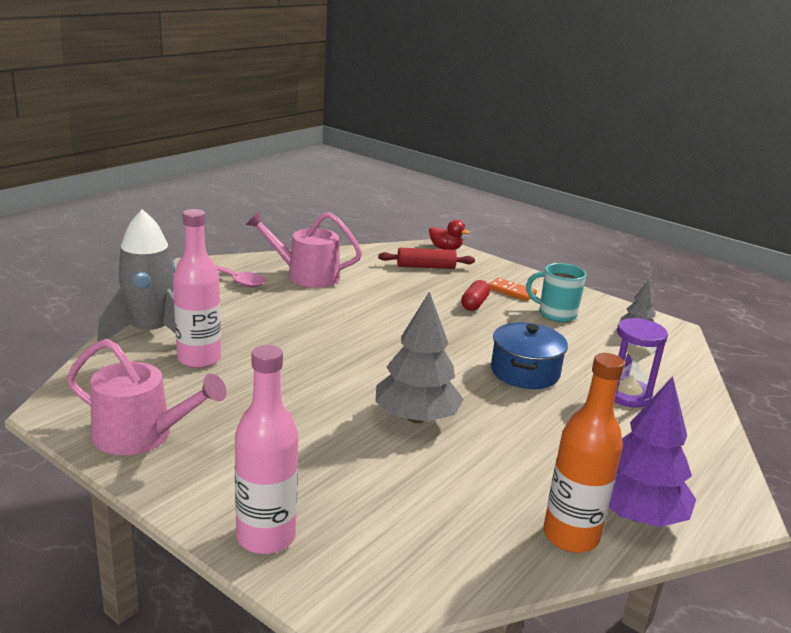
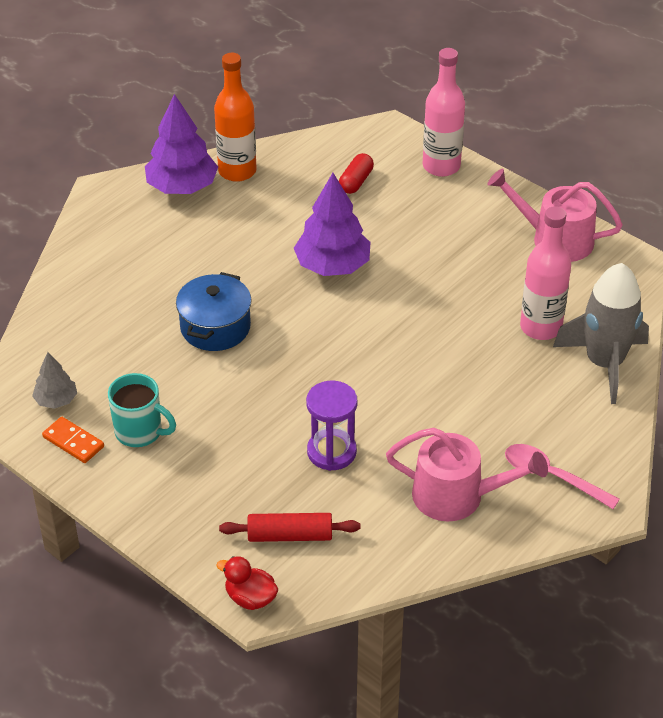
camera: 175 degrees left, 20 degrees up
(416, 417) = (332, 266): grey tree -> purple tree
(474, 304) = (239, 445): red capsule -> red capsule (356, 181)
(511, 291) = (181, 479): orange domino -> orange domino (73, 442)
(627, 395) = (123, 301): purple hourglass -> purple hourglass (331, 452)

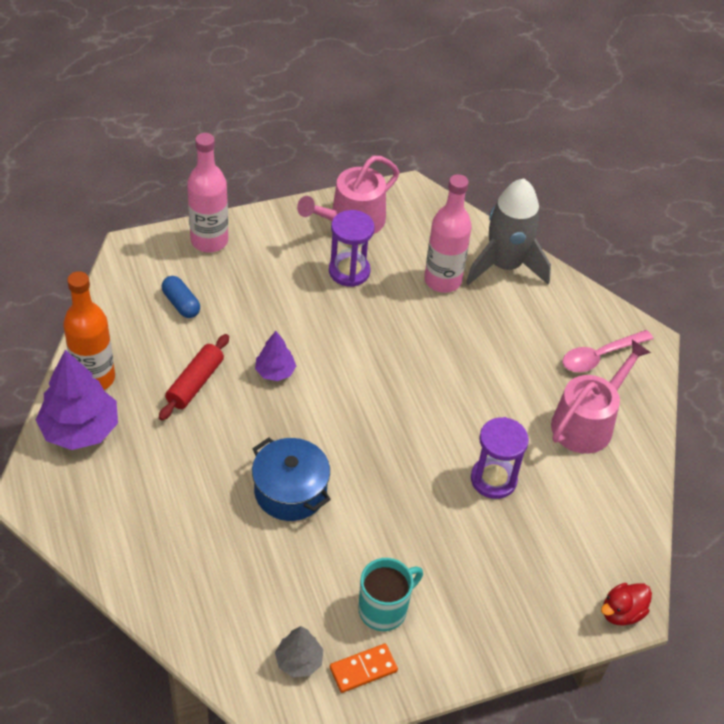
camera: 65 degrees left, 5 degrees up
(290, 535) = (569, 552): red rolling pin -> red rolling pin (195, 383)
(332, 266) = (275, 372): purple tree -> purple tree, size x0.54
(356, 181) = (181, 304): red capsule -> blue capsule
(490, 263) = (349, 271): none -> purple hourglass

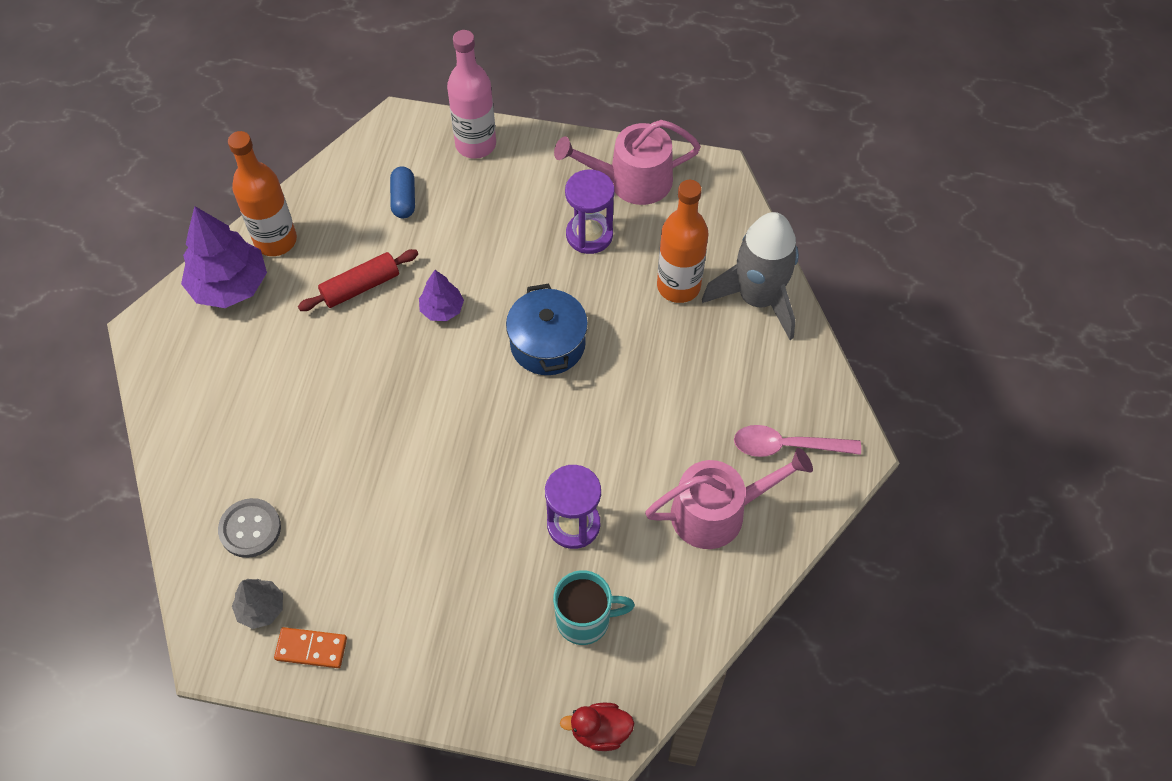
camera: 35 degrees right, 10 degrees up
(243, 606) = (250, 529): none -> grey button
(290, 491) = (370, 438): blue pot -> blue pot (547, 344)
(384, 609) = (372, 600): turquoise mug -> turquoise mug (585, 620)
(442, 280) = (678, 286): pink bottle -> orange bottle

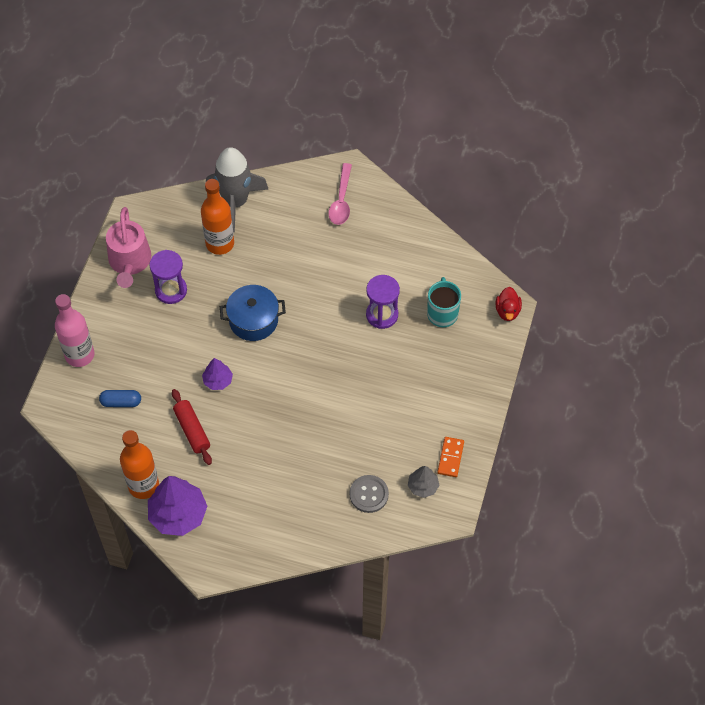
camera: 85 degrees left, 0 degrees up
(717, 512) = (380, 241): pink watering can -> none

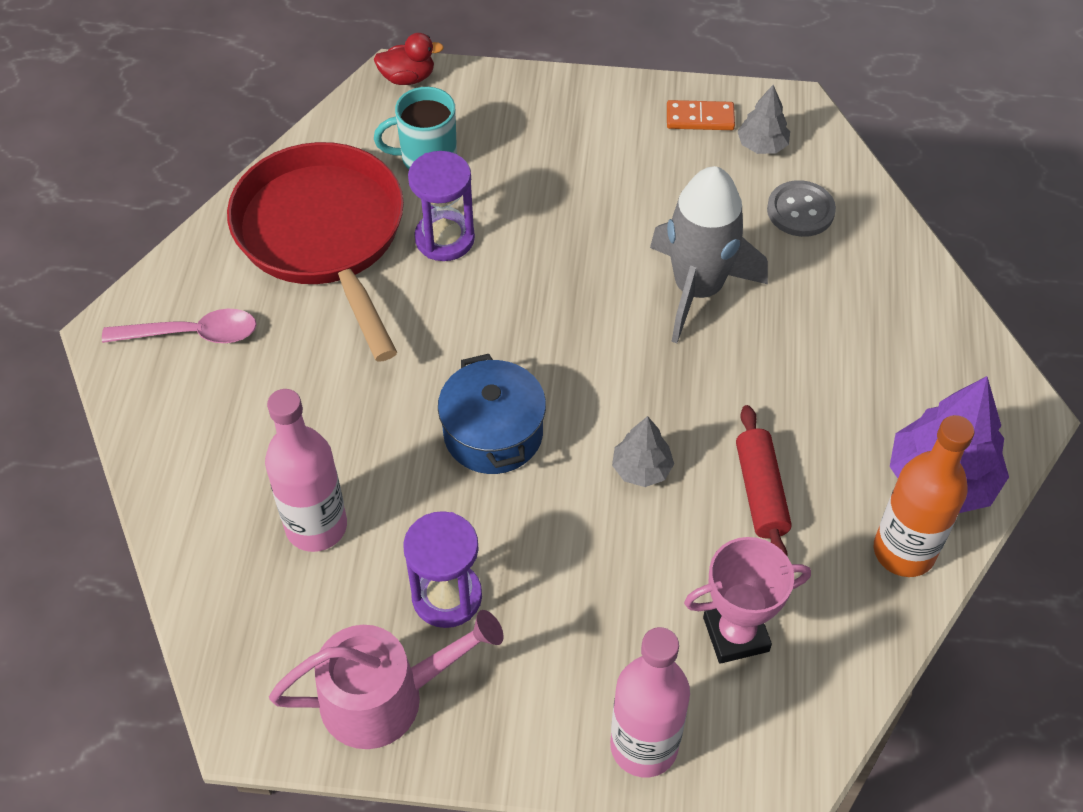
camera: 100 degrees left, 5 degrees down
(121, 402) = (736, 634): blue capsule -> pink trophy
(192, 430) = (761, 492): red rolling pin -> red rolling pin turned 60 degrees counterclockwise
(218, 380) = (641, 469): purple tree -> grey tree
(220, 243) = (316, 526): orange bottle -> pink bottle
(235, 202) = (206, 517): grey rocket -> grey rocket (697, 289)
(394, 260) = (324, 236): none -> red pan

